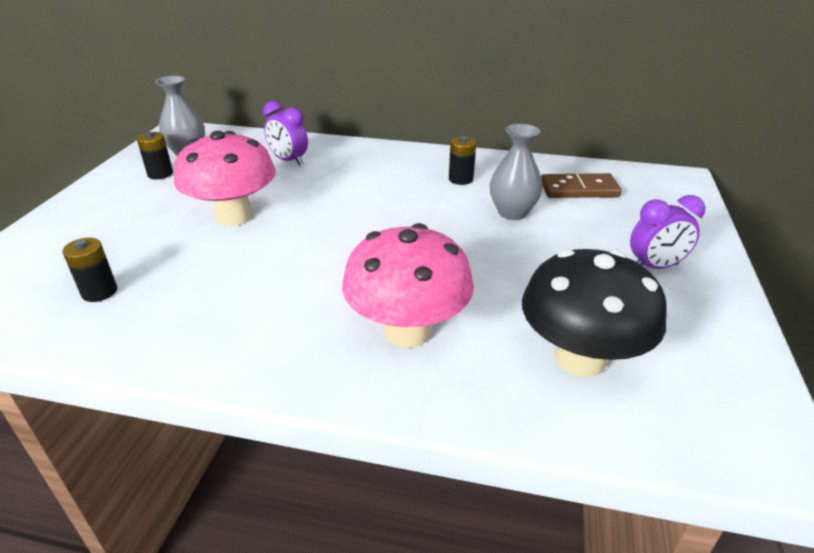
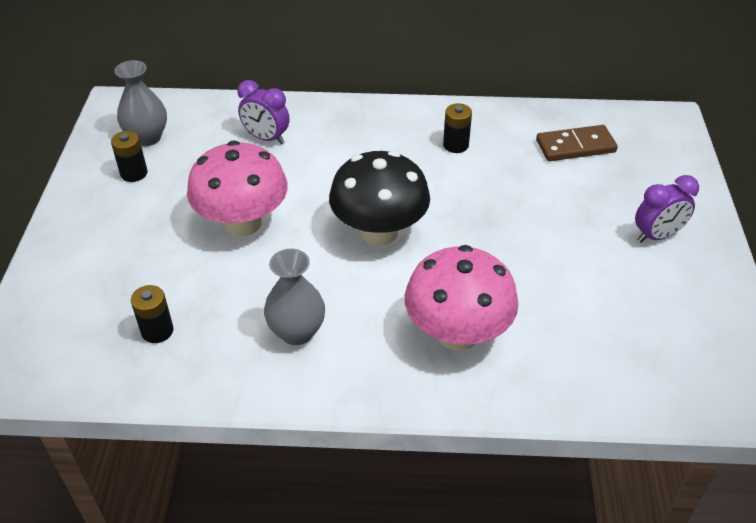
camera: 10 degrees left, 10 degrees up
(512, 212) = (517, 185): grey vase -> grey vase (297, 332)
(580, 358) = (606, 341): black mushroom -> black mushroom (379, 232)

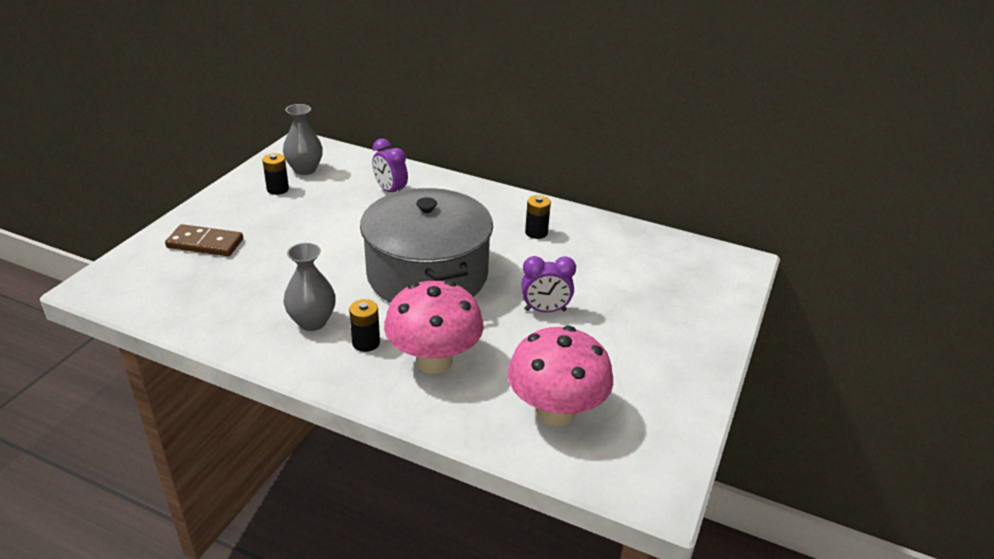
camera: 20 degrees right, 10 degrees down
(157, 331) = (215, 291): black battery -> black battery (366, 343)
(243, 223) = (329, 241): pink mushroom -> pink mushroom (556, 411)
(379, 232) = (427, 274): black mushroom -> grey pot
(575, 146) = (639, 259): brown domino -> brown domino (205, 243)
(657, 236) = (661, 342): purple clock -> purple clock (545, 310)

